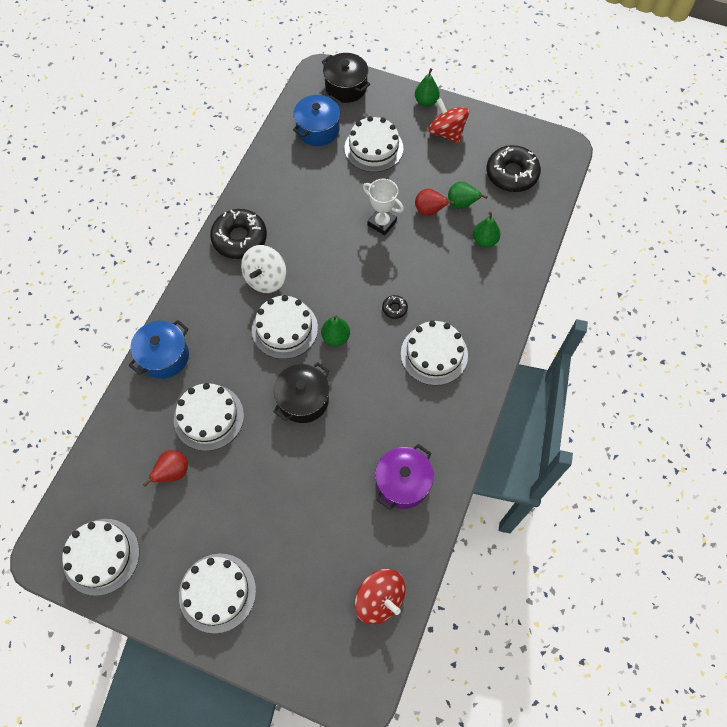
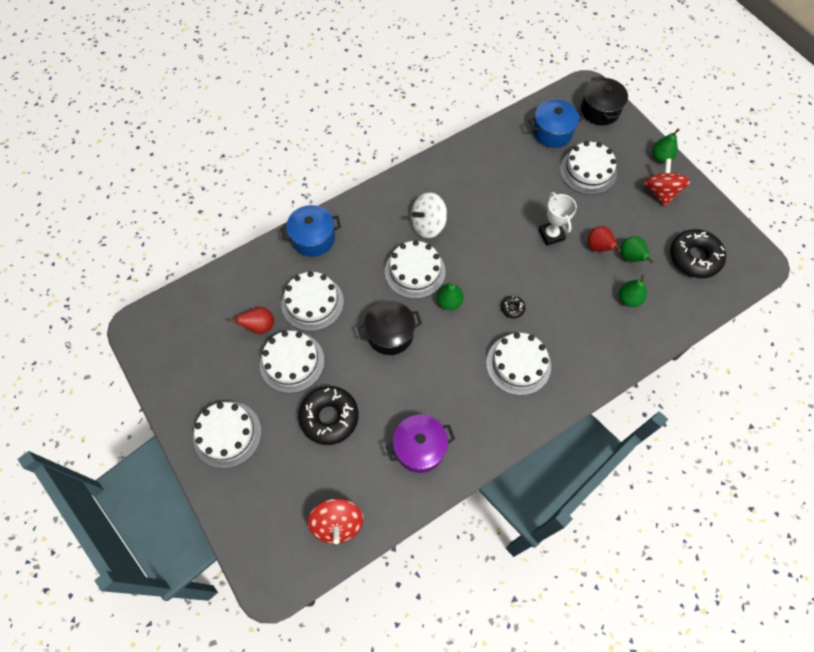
camera: 35 degrees right, 0 degrees up
(101, 556) = (171, 353): white cake -> white cake (292, 362)
(239, 238) = (430, 183): black donut -> black donut (329, 417)

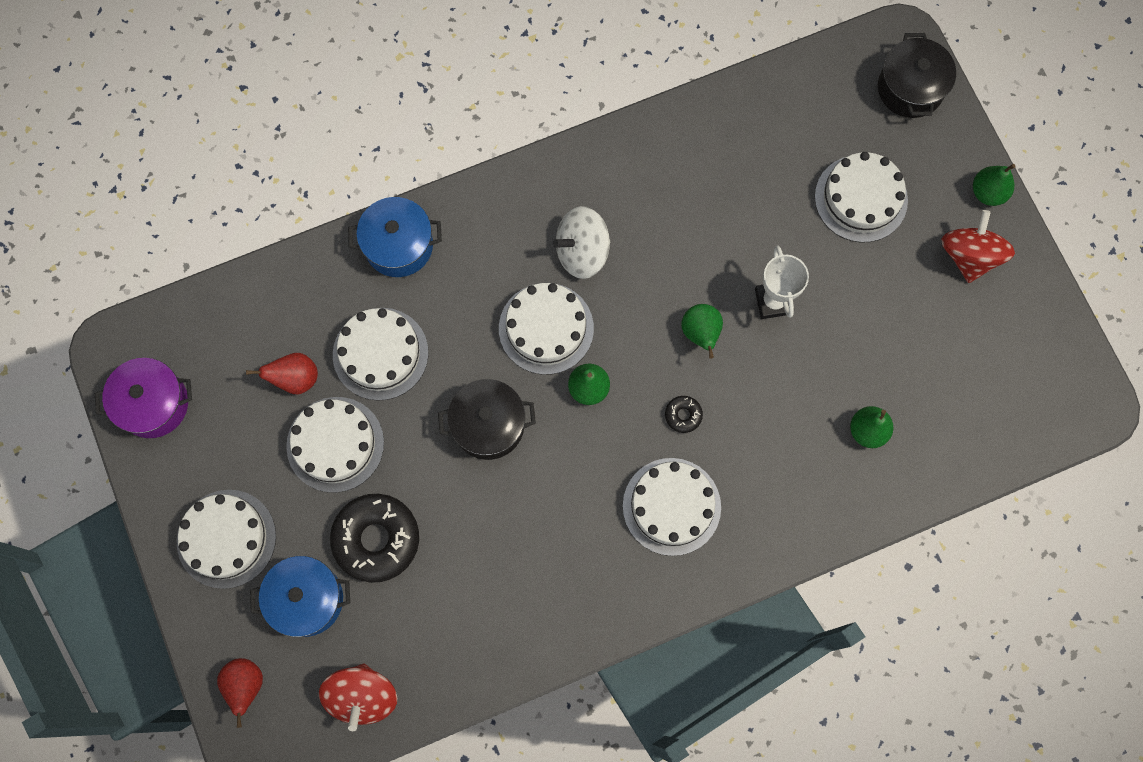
camera: 10 degrees right, 10 degrees up
(419, 448) = (499, 608): purple pot -> purple pot (153, 404)
(552, 132) = (820, 117): blue pot -> blue pot (307, 599)
(598, 247) = (843, 336): red pear -> red pear (245, 685)
(631, 257) = (889, 362): green pear -> green pear (701, 333)
(694, 257) = (990, 379): black donut -> none

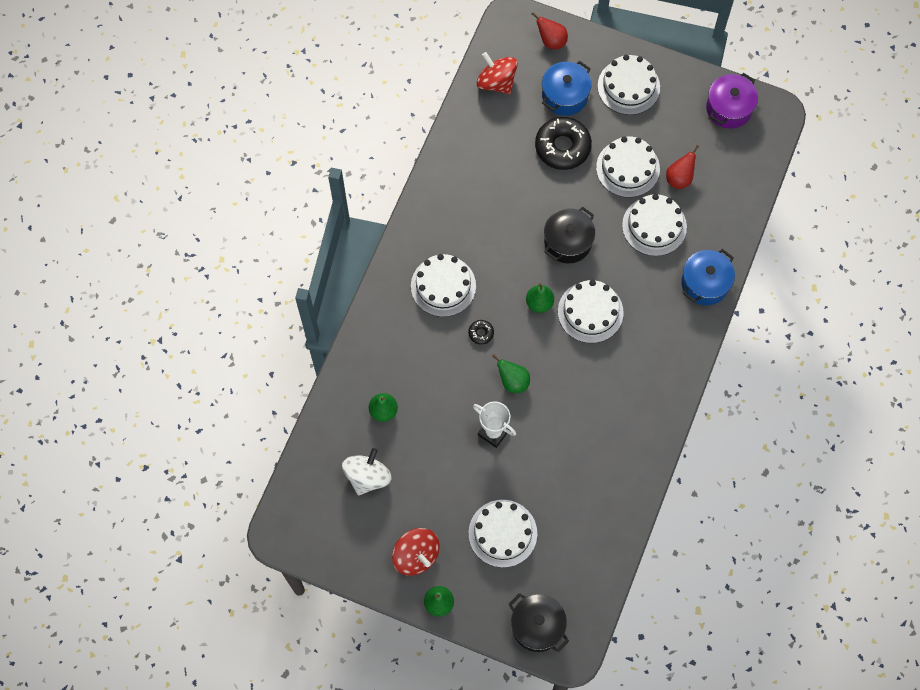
camera: 135 degrees right, 5 degrees down
(582, 252) = (614, 366): white spinning top -> white spinning top (367, 477)

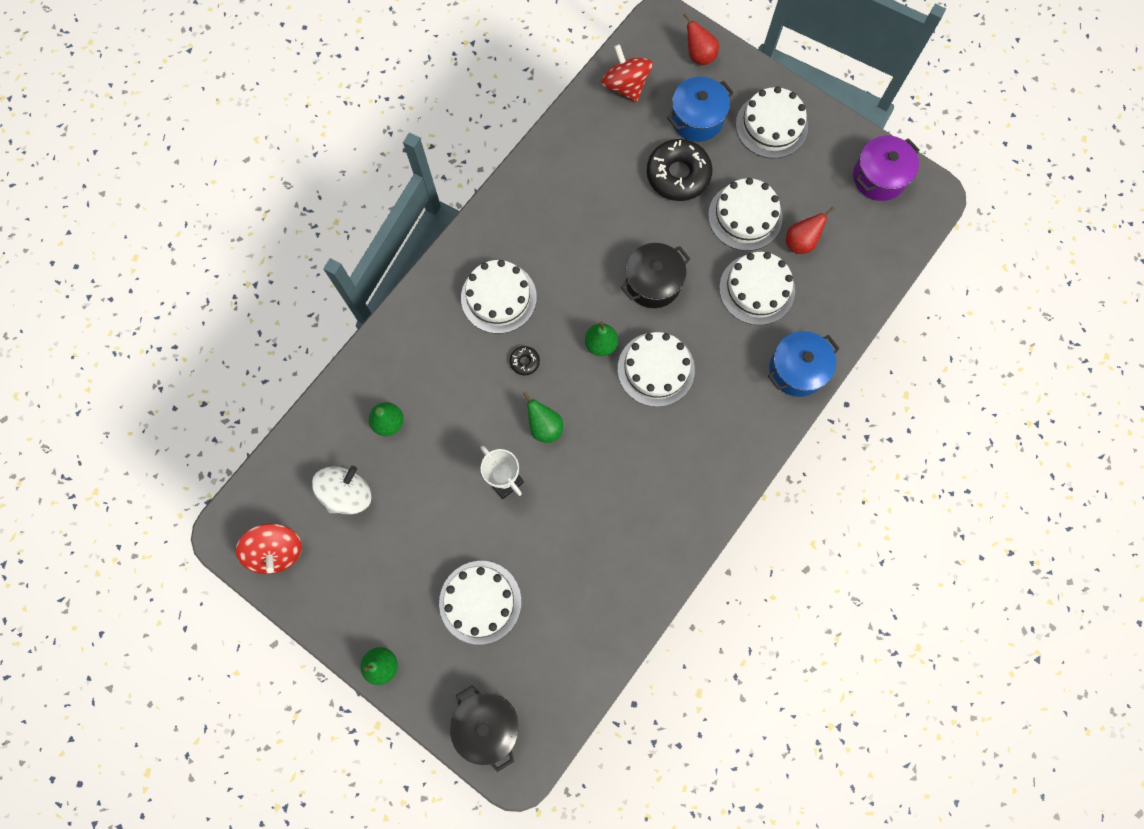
camera: 15 degrees right, 5 degrees up
(416, 556) = (373, 601): red spinning top -> red spinning top (276, 551)

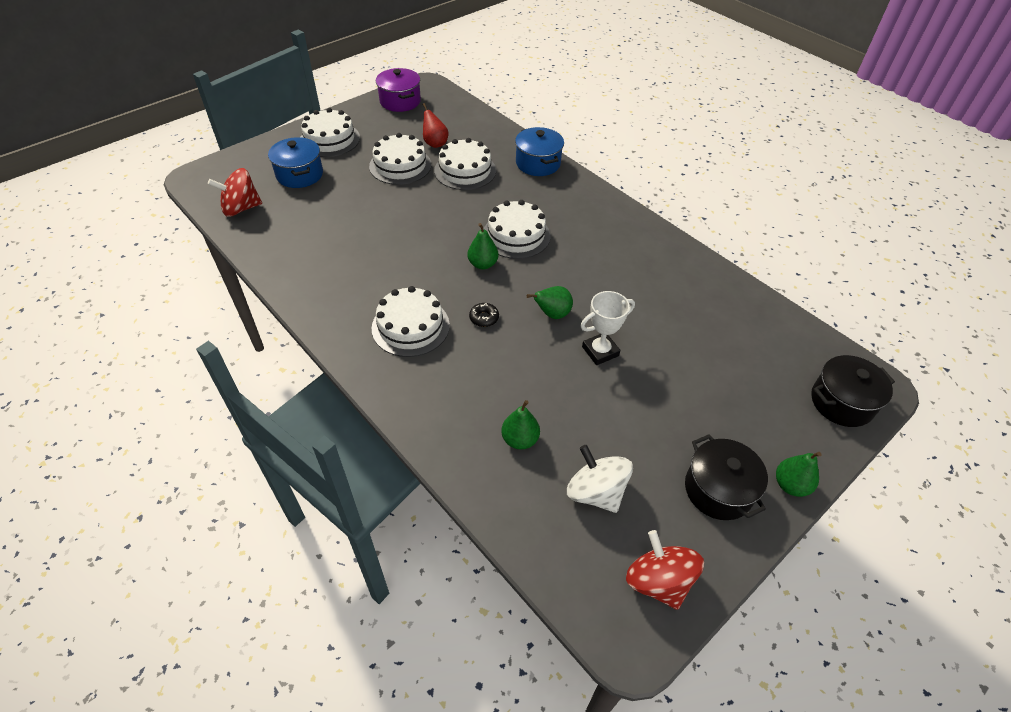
camera: 80 degrees left, 25 degrees down
(276, 551) = (658, 581): red spinning top -> red spinning top turned 105 degrees counterclockwise
(480, 602) = (721, 389): white cake -> none
(653, 283) = (437, 223): black pot -> black pot (718, 490)
(678, 175) = (345, 193): black donut -> none
(699, 55) = (242, 163): red pear -> none

